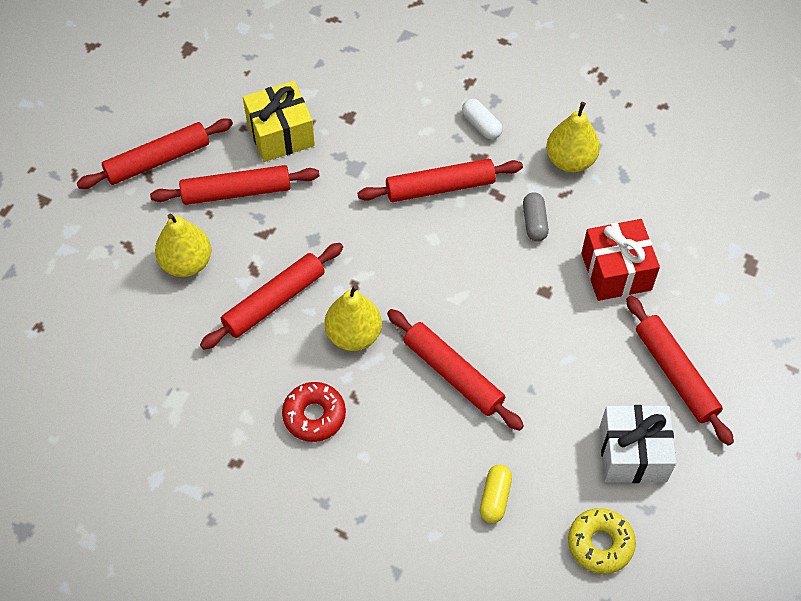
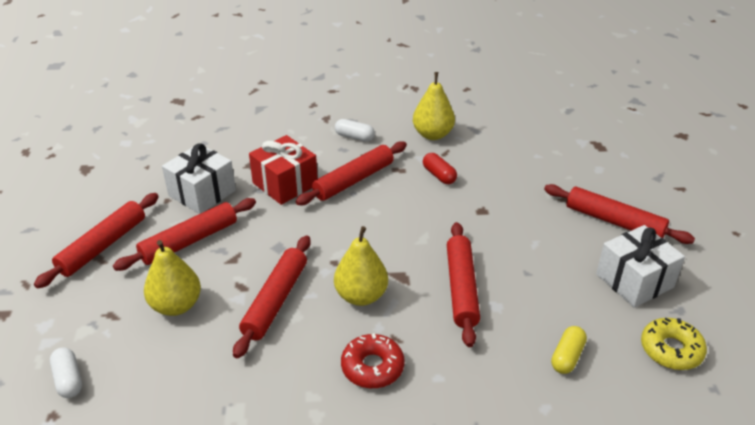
camera: 30 degrees left, 20 degrees down
(65, 297) = (69, 379): none -> white capsule
(280, 134) = (202, 193): yellow gift -> white gift
(453, 374) = (461, 288): red rolling pin -> red rolling pin turned 75 degrees clockwise
(495, 498) = (567, 357): yellow capsule -> yellow capsule turned 45 degrees clockwise
(534, 222) = (439, 175): grey capsule -> red capsule
(616, 271) = (519, 181): red gift -> red gift (285, 184)

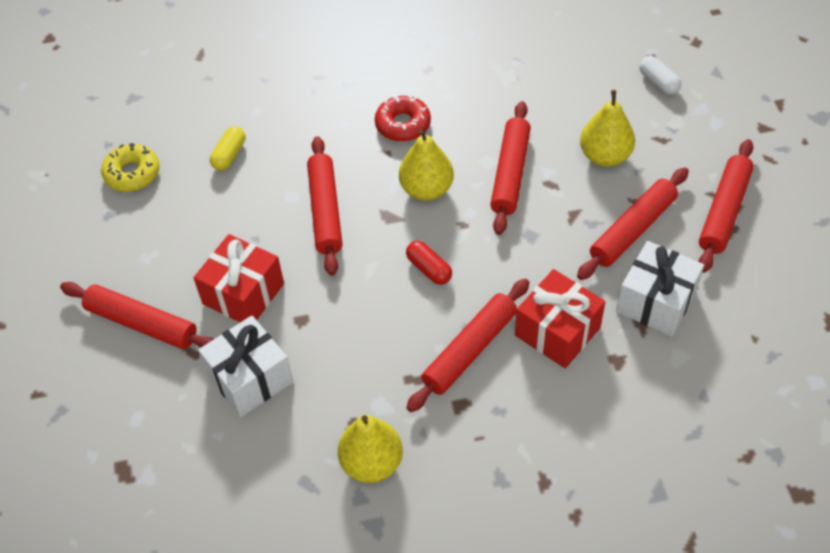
camera: 175 degrees right, 15 degrees up
(354, 137) = (488, 440): white capsule -> none
(439, 175) = (357, 375): red capsule -> red capsule (429, 269)
(532, 232) = (243, 294): none -> red gift
(634, 280) = (143, 243): white gift -> white gift (250, 378)

